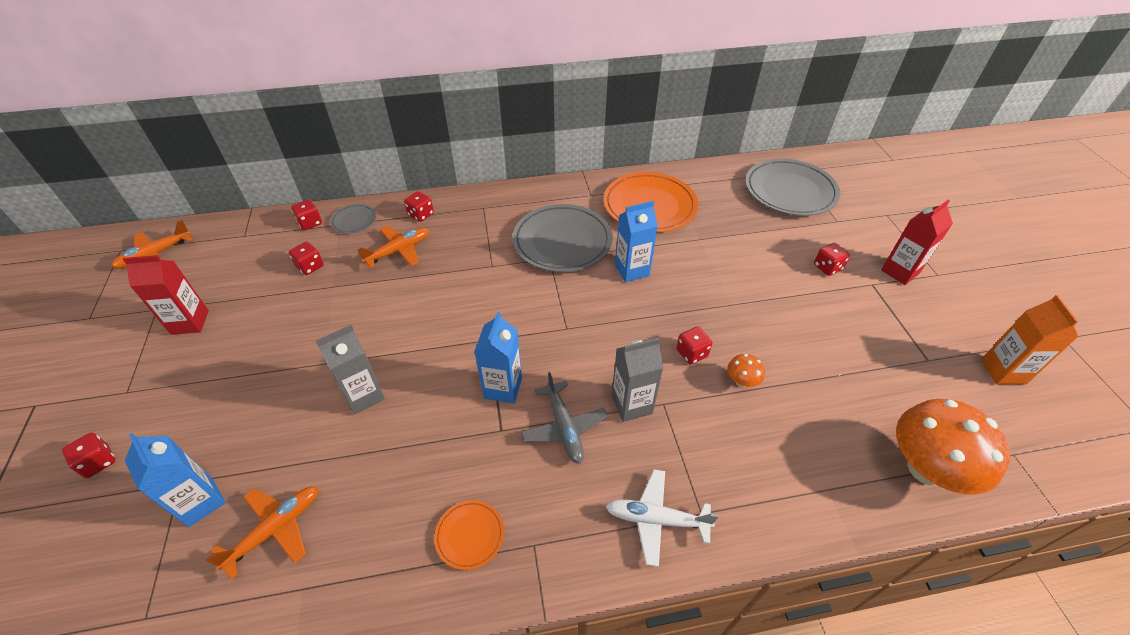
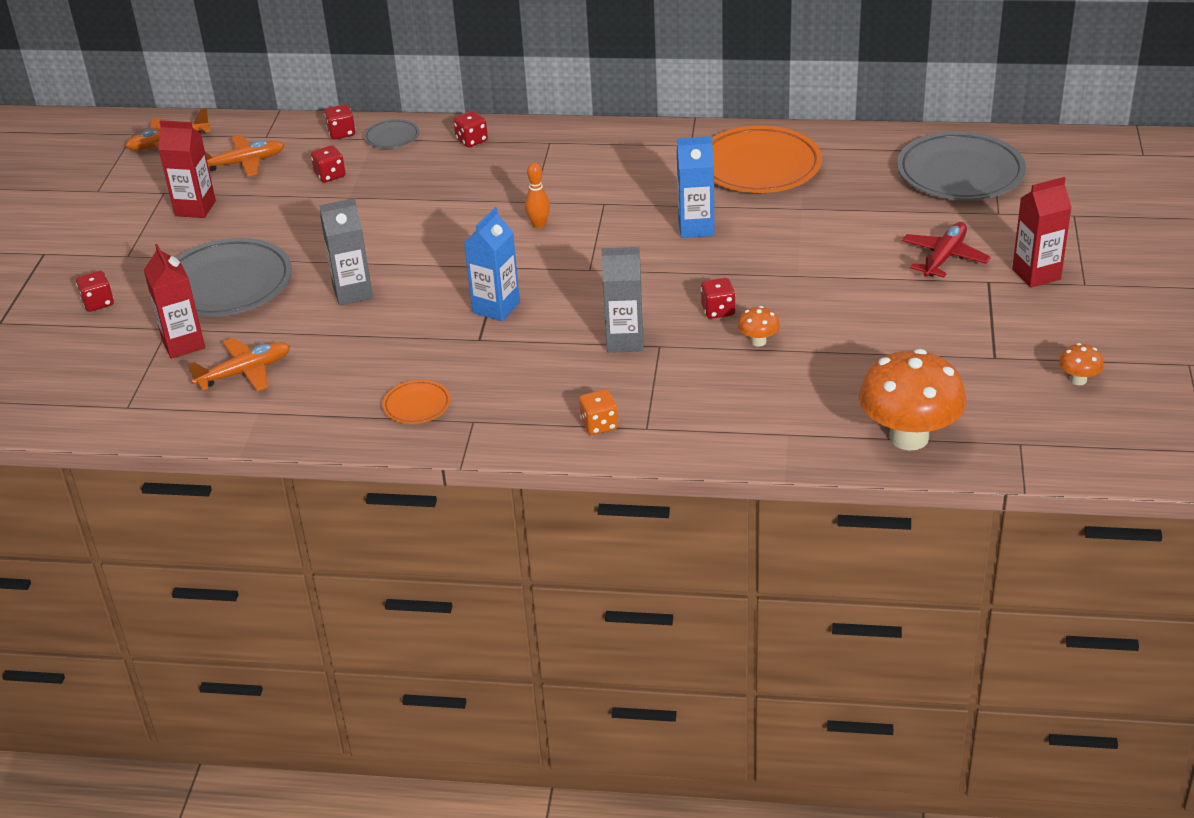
camera: 20 degrees right, 10 degrees down
(200, 502) = (183, 344): blue carton -> red carton
(399, 251) = (432, 173): orange plane -> orange plane (243, 163)
(505, 289) = (539, 225): none -> orange bowling pin
(562, 242) = (628, 189): grey plate -> grey plate (227, 284)
(564, 427) = (544, 347): grey plane -> none
(656, 519) = (599, 425): white plane -> orange dice
(827, 267) = (944, 257): red dice -> red plane
(1003, 371) = (1078, 380): orange carton -> orange mushroom

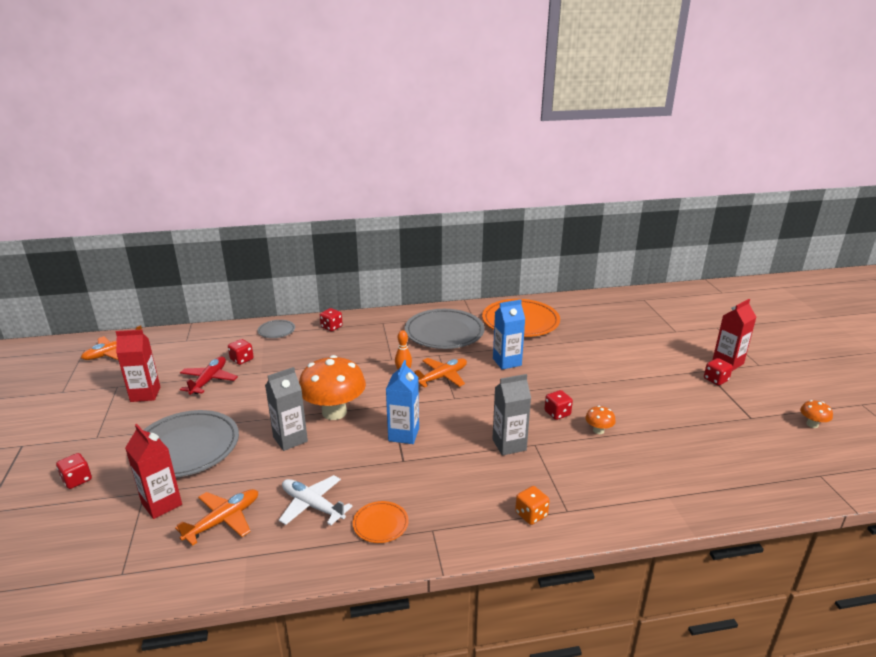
camera: 20 degrees left, 10 degrees down
(243, 163) = (175, 359): orange plane -> orange plane (442, 377)
(341, 133) = (240, 332): red dice -> red dice (716, 380)
(348, 373) = (312, 505): none -> white plane
(909, 437) = (748, 484): orange mushroom -> orange mushroom (334, 412)
(944, 257) = (668, 360): red plane -> red plane (209, 380)
(960, 173) = (636, 312): grey plate -> grey plate (444, 333)

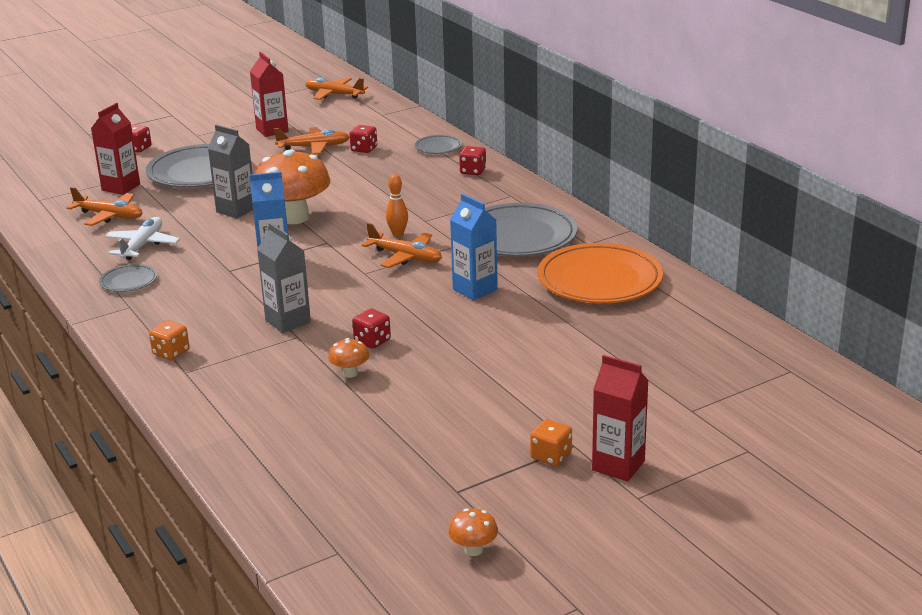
camera: 70 degrees right, 0 degrees up
(209, 380) = (314, 147): red plane -> orange plane
(380, 524) = (128, 281): orange plate -> grey plate
(716, 380) = (551, 456): red dice -> orange dice

